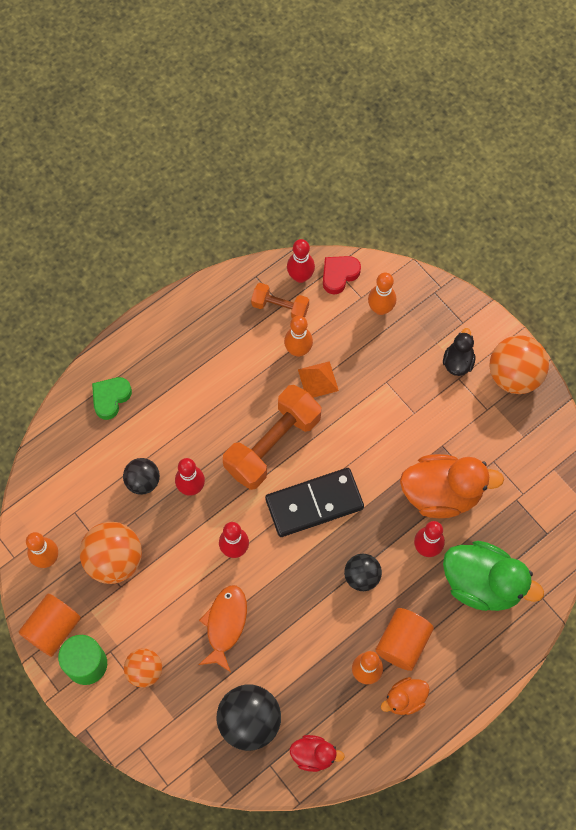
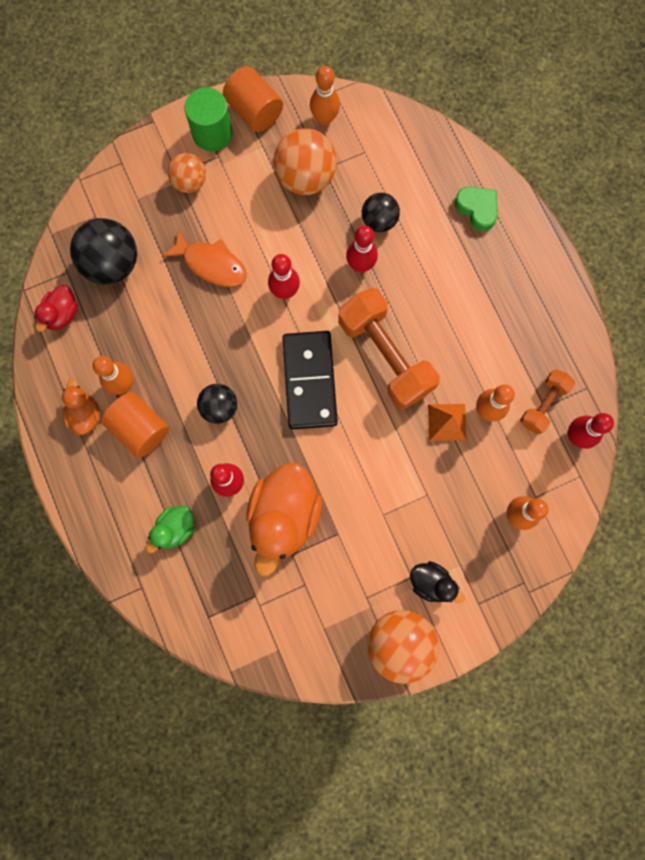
camera: 105 degrees right, 10 degrees up
(339, 275) = (569, 480): red heart -> none
(482, 584) = (175, 529): green duck -> green duck, size x0.51

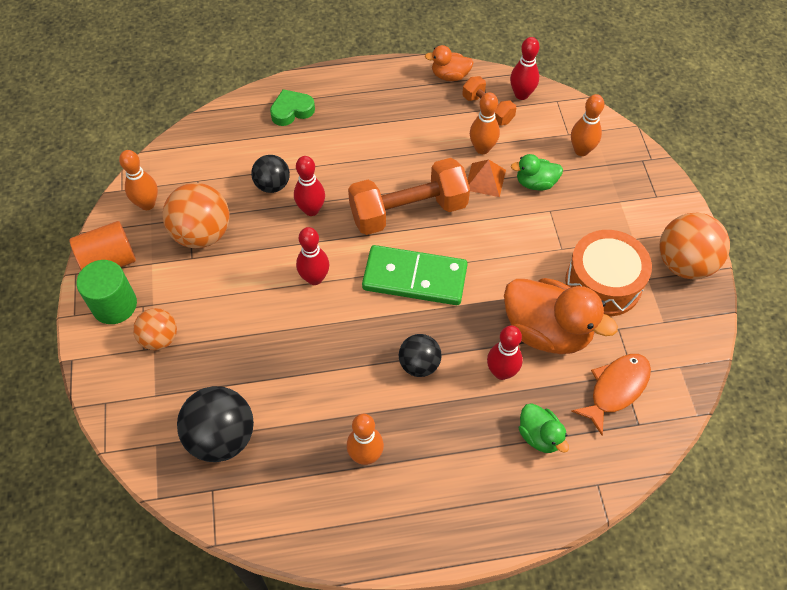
camera: 75 degrees left, 20 degrees down
(62, 314) = (261, 505): red duck -> none
(85, 414) = (388, 504): orange duck -> orange duck (450, 76)
(140, 428) = (421, 448): orange cylinder -> none
(211, 264) = (260, 338): orange fish -> orange fish (615, 389)
(310, 381) = (415, 278): black domino -> green domino
(353, 562) = (603, 283): none -> orange drum
(431, 582) = (632, 226): black duck -> none
(458, 474) = (535, 183): none -> green duck

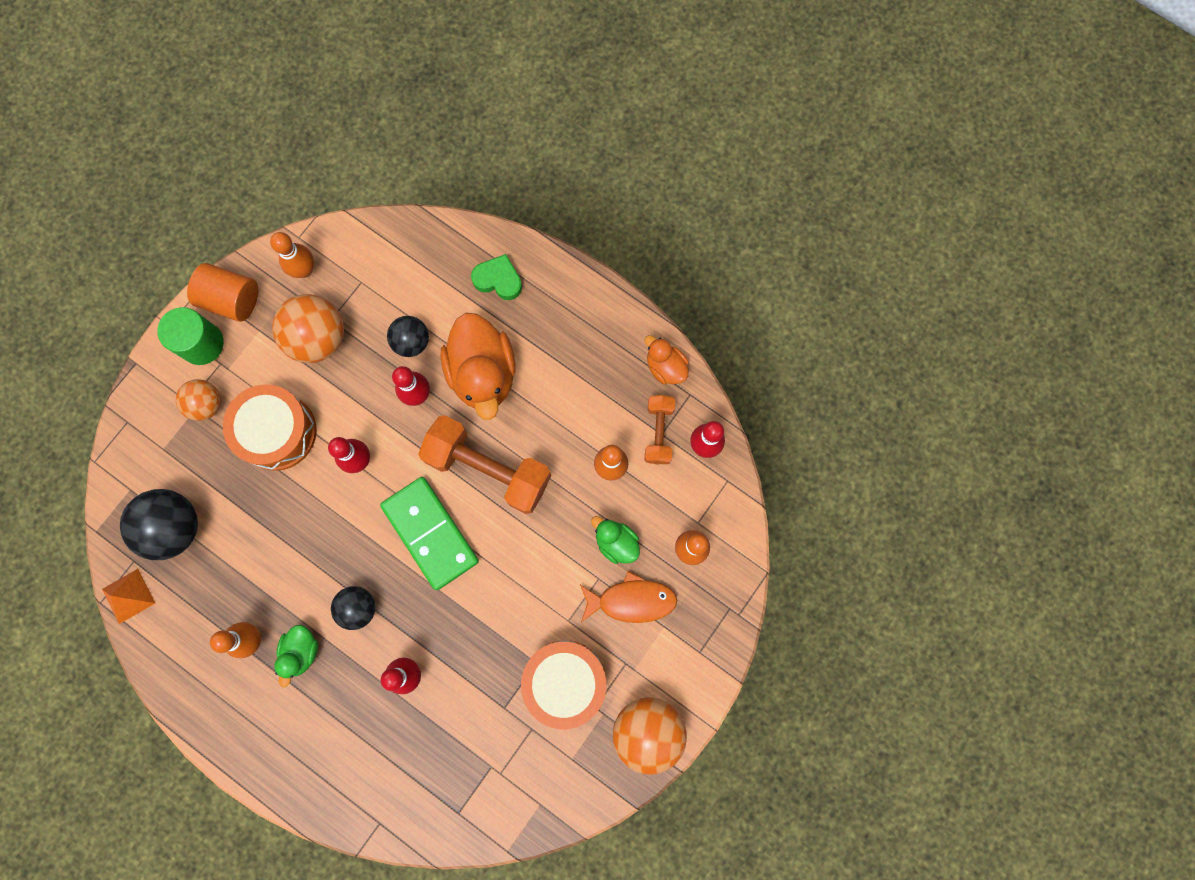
camera: 45 degrees right, 20 degrees up
(234, 311) = (277, 432): none -> orange drum
(485, 180) = (579, 499): orange pyramid -> orange pyramid (128, 596)
(539, 436) = (380, 748): green duck -> green duck (301, 651)
(547, 331) = (477, 676): orange duck -> orange duck (483, 373)
(615, 389) = (473, 771): orange fish -> orange fish (631, 600)

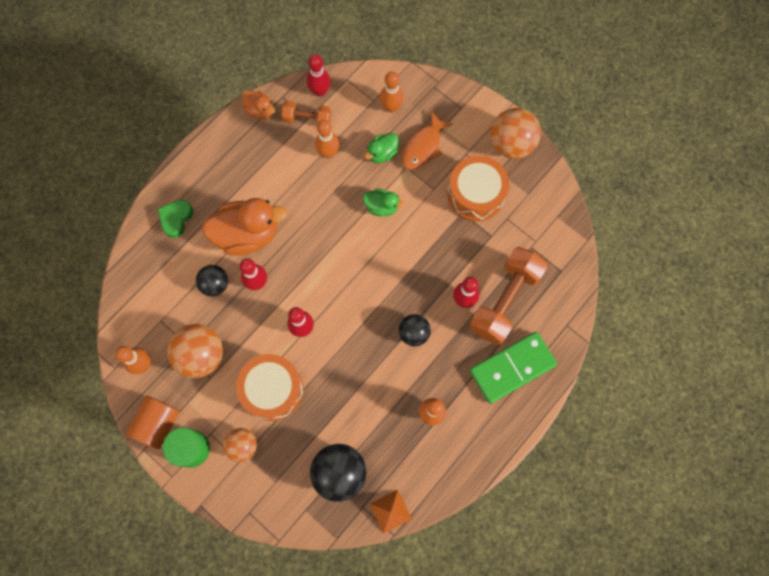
camera: 85 degrees left, 5 degrees down
(301, 651) = (443, 376): green duck -> green duck (381, 207)
(430, 533) = (363, 278): green domino -> green domino (512, 368)
(488, 469) = (320, 235): orange dumbbell -> orange dumbbell (505, 301)
(631, 600) = (423, 147): orange fish -> orange fish turned 150 degrees counterclockwise
(665, 367) = (260, 110): orange duck -> orange duck turned 105 degrees counterclockwise

